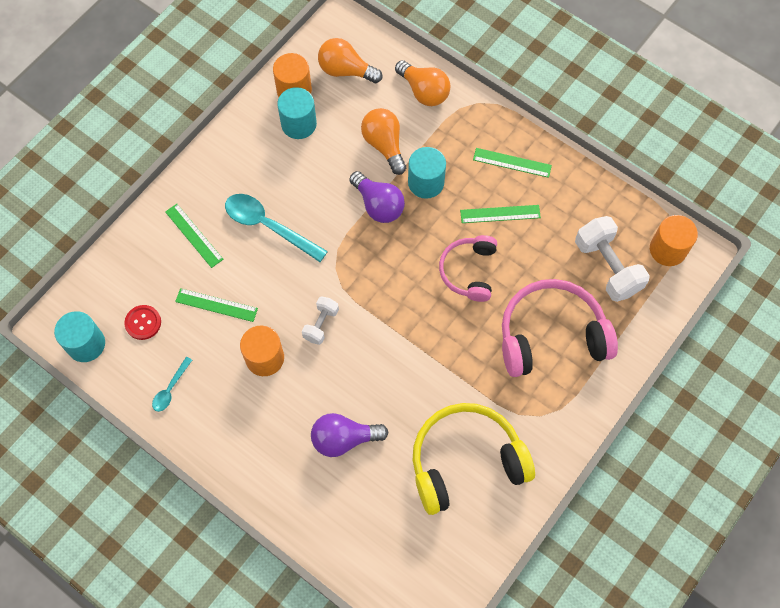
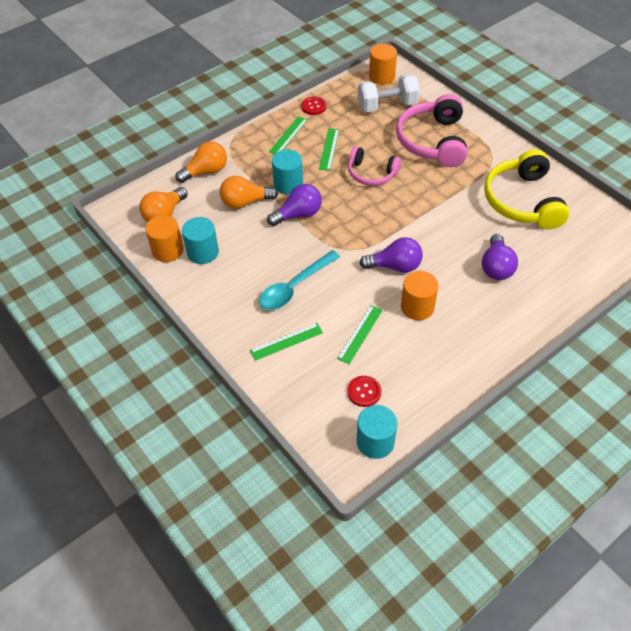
camera: 75 degrees left, 15 degrees down
(170, 389) = (433, 378): turquoise spoon -> none
(321, 324) = (395, 266): white dumbbell -> purple light bulb
(576, 179) = (313, 106): none -> red button

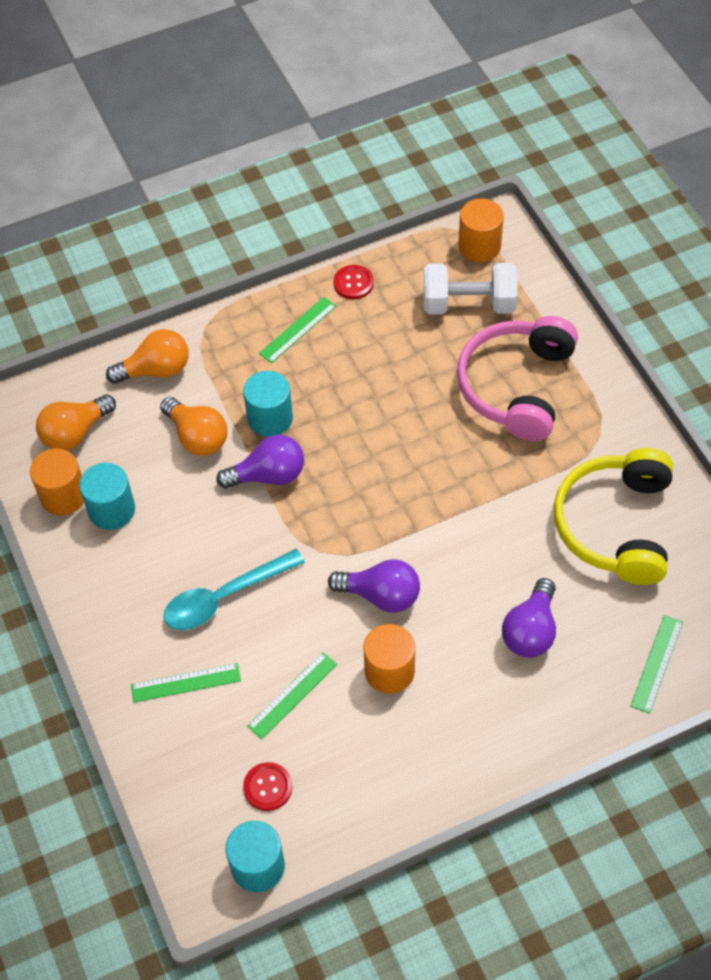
camera: 15 degrees right, 5 degrees up
(245, 202) = (197, 437): orange light bulb -> orange light bulb turned 135 degrees counterclockwise
(329, 149) = (351, 368): green ruler -> green ruler (657, 663)
(371, 173) = (401, 426): pink headphones -> none

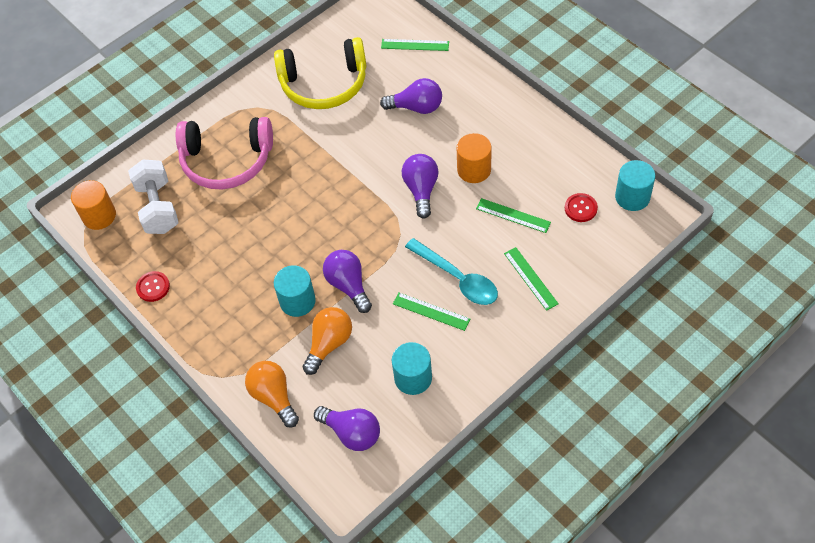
camera: 105 degrees left, 0 degrees up
(63, 496) = (412, 417): orange cylinder -> none
(75, 433) = (352, 433): orange light bulb -> purple light bulb
(298, 330) = (208, 310): green ruler -> green ruler (431, 311)

